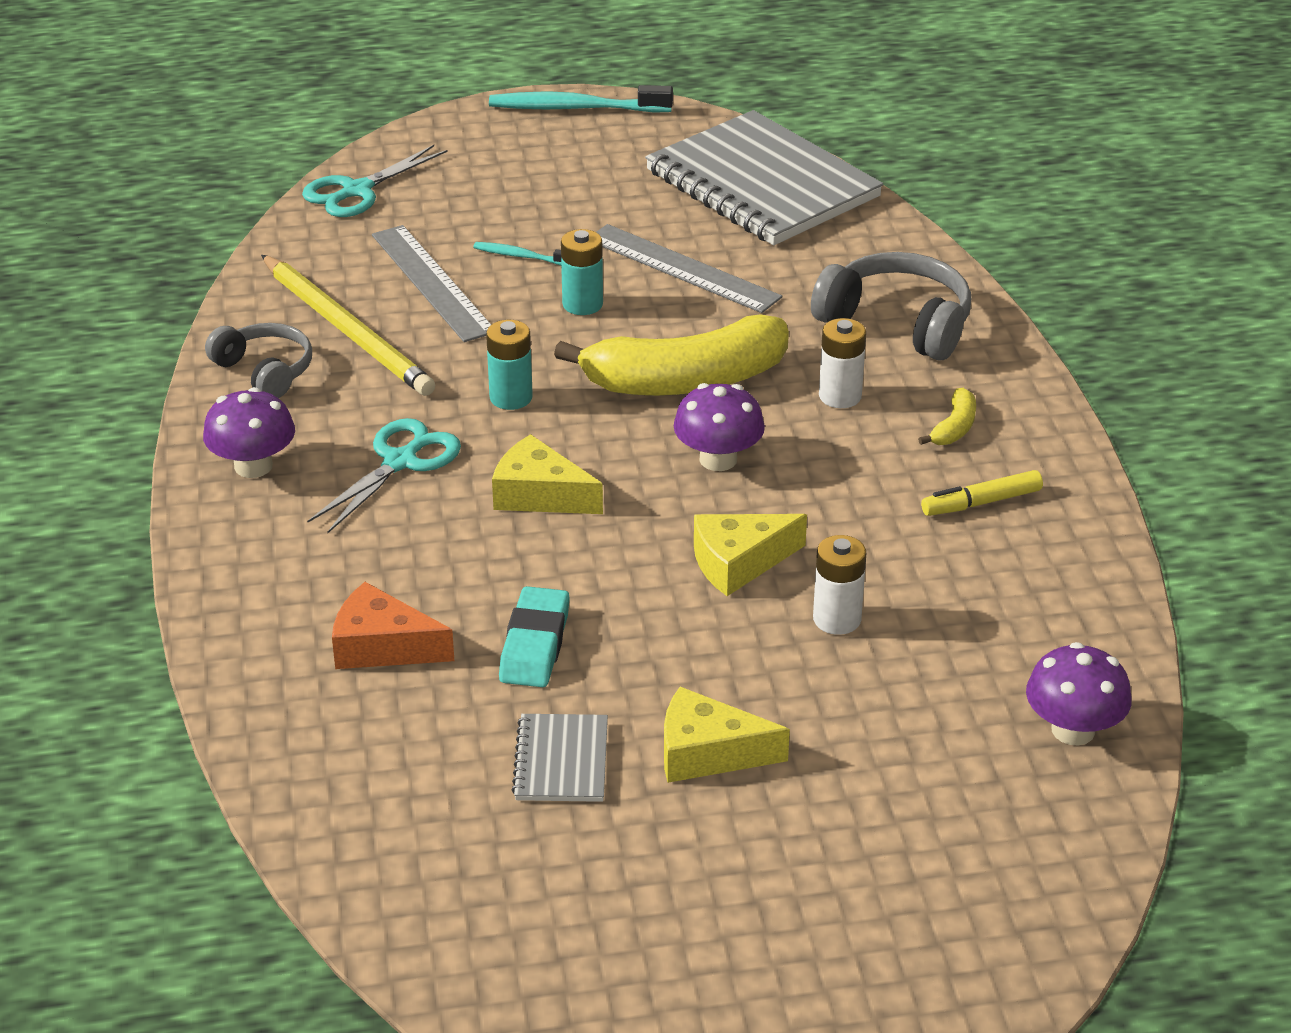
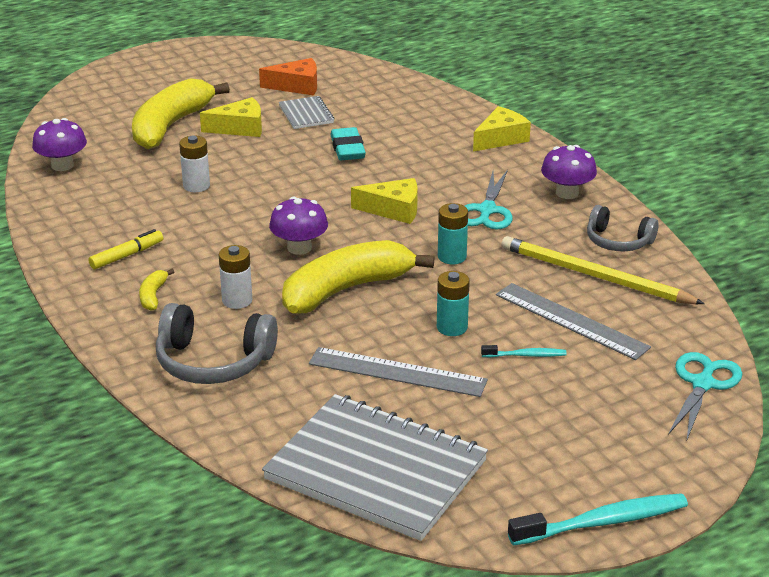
camera: 160 degrees right, 5 degrees down
(382, 646) = (422, 135): orange cheese -> orange cheese (297, 86)
(739, 563) = (261, 200): yellow cheese -> yellow cheese (501, 138)
(844, 795) = (170, 126): none -> yellow banana

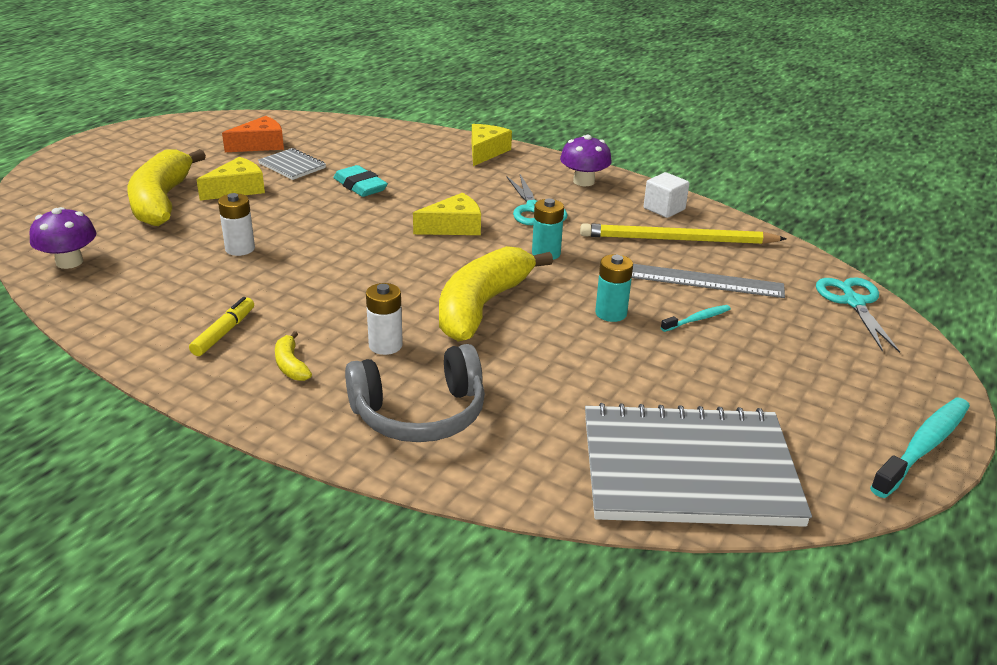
camera: 30 degrees left, 0 degrees up
(299, 248) = (399, 280): purple mushroom -> none
(397, 372) = (607, 368): grey ruler -> none
(618, 241) = (664, 209): grey headphones -> white cube

